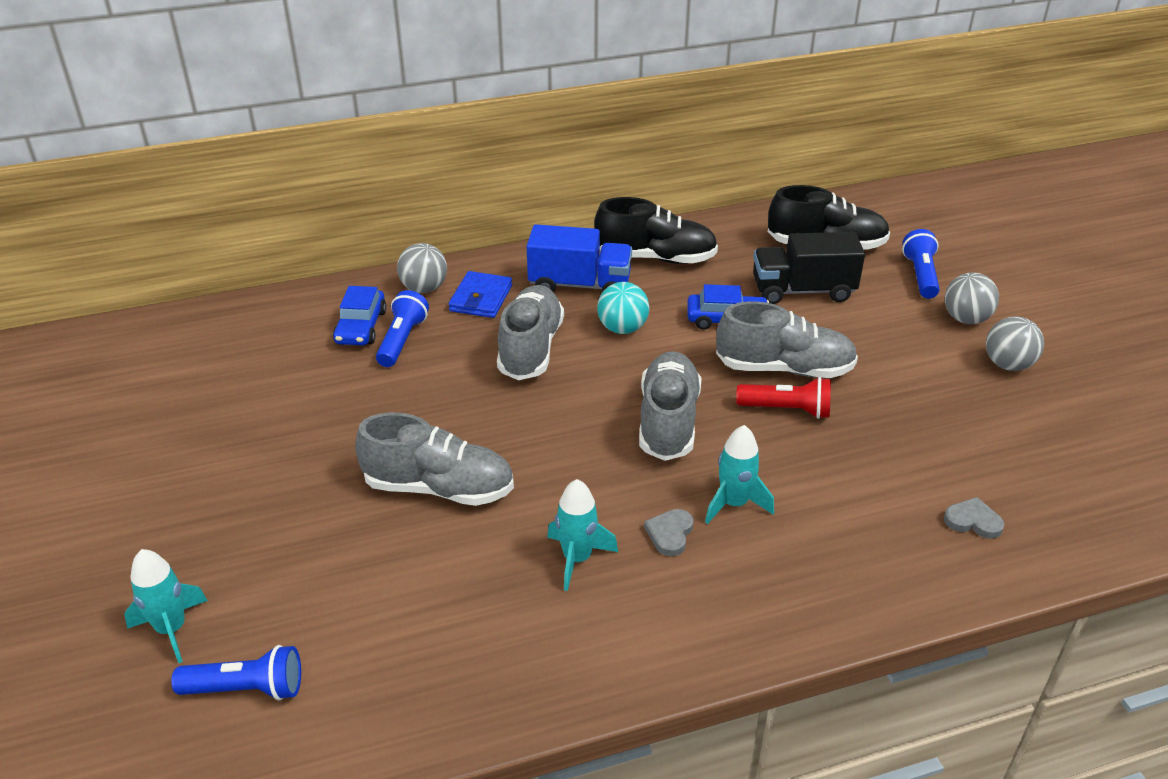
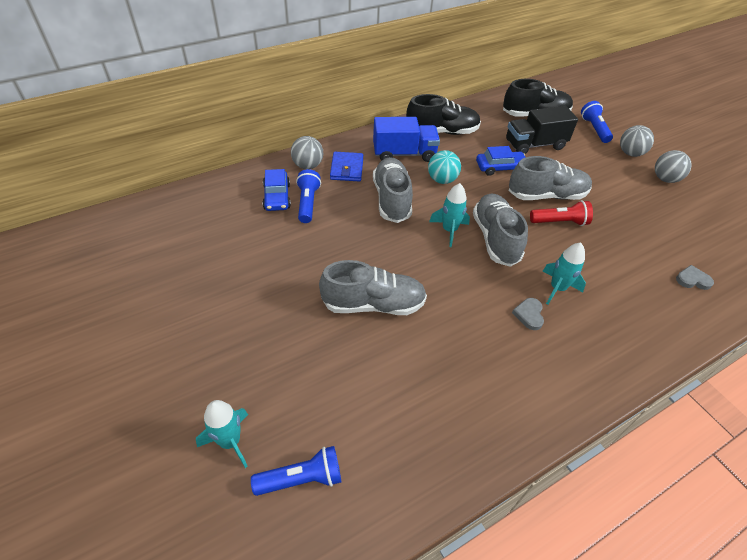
camera: 15 degrees left, 10 degrees up
(577, 559) = (481, 341): turquoise rocket -> turquoise rocket (449, 230)

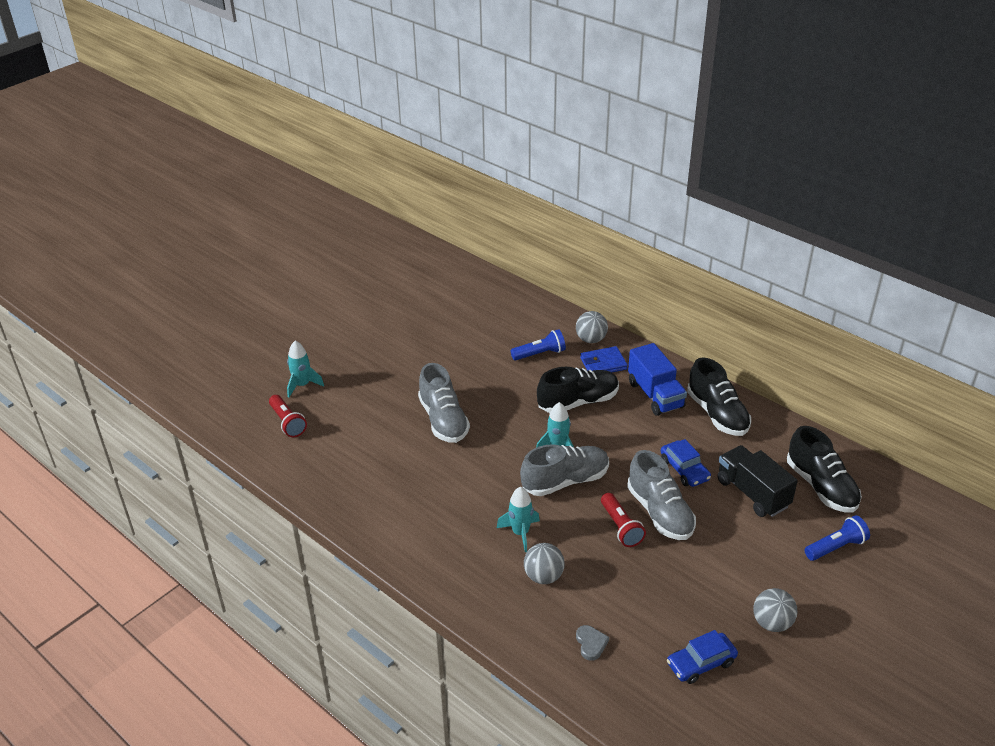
camera: 75 degrees right, 10 degrees down
(277, 197) = (537, 335): blue car -> blue car (701, 663)
(302, 478) = (287, 422): blue flashlight -> red flashlight
(391, 199) = (578, 402): grey shoe -> black shoe
(442, 180) = (631, 429): turquoise ball -> none
(529, 315) = (477, 516): grey heart -> none
(630, 153) = (805, 586): grey ball -> grey ball (543, 576)

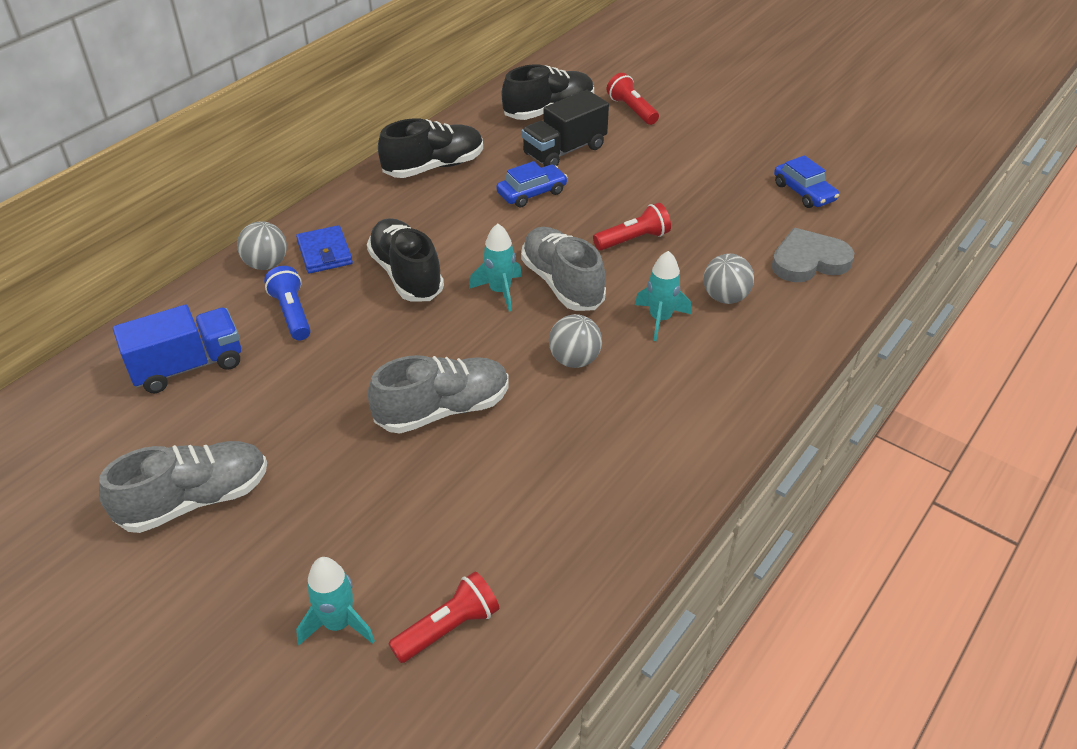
camera: 95 degrees left, 5 degrees up
(591, 644) = (808, 261): grey heart -> grey heart, size x1.94
(655, 395) = (395, 210): blue truck -> blue truck (188, 366)
(660, 512) = (604, 212): grey shoe -> grey shoe (195, 500)
(772, 623) = (739, 150): grey ball -> grey ball (574, 360)
(836, 547) = (632, 110): blue flashlight -> red flashlight

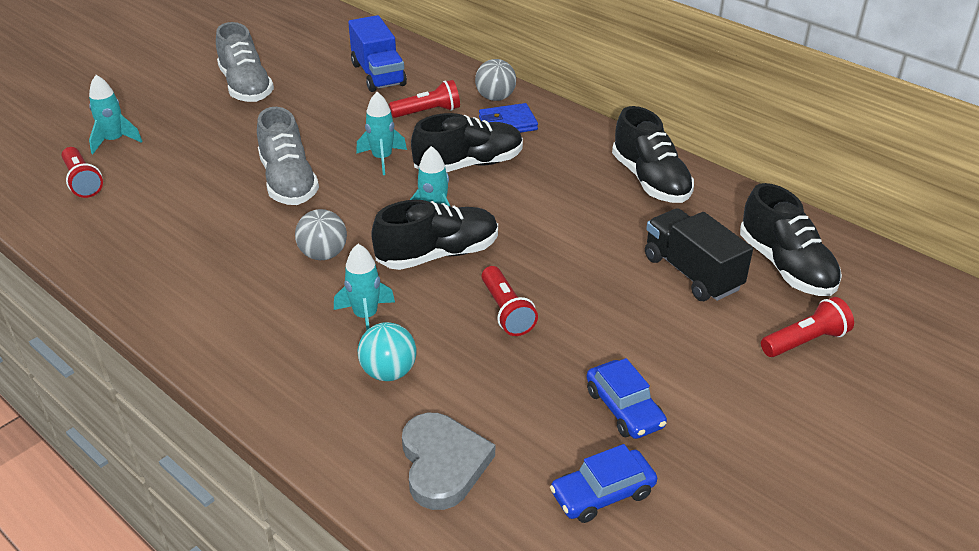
camera: 95 degrees right, 5 degrees down
(292, 313) = (428, 112): blue flashlight -> red flashlight
(393, 339) = (382, 159): none -> turquoise rocket
(532, 193) = (601, 243): blue car -> blue car (624, 408)
(562, 283) = (438, 254): grey shoe -> black shoe
(725, 297) = (389, 372): grey ball -> turquoise ball

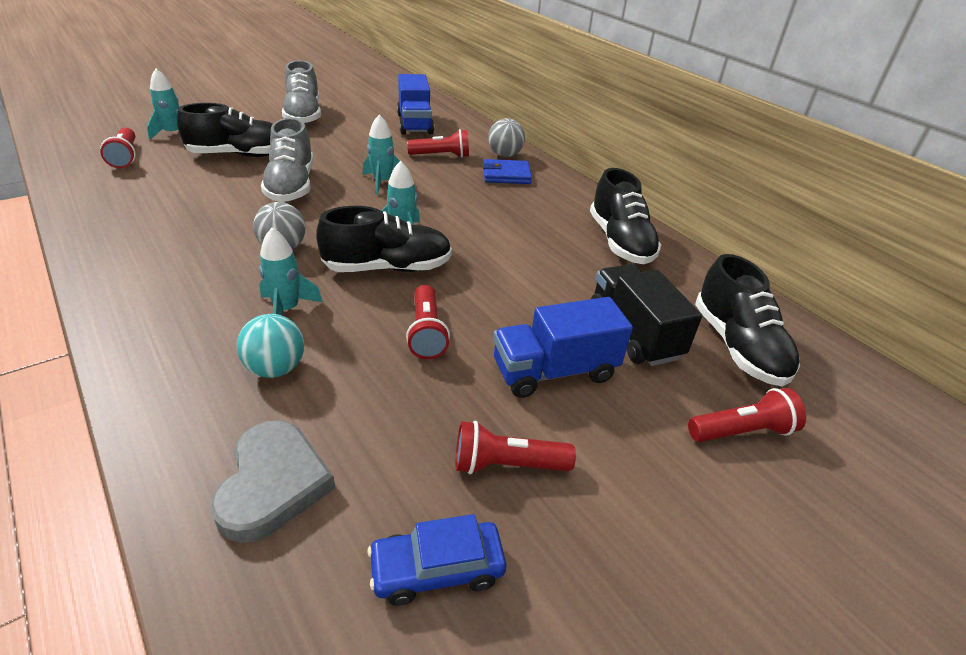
camera: 10 degrees right, 0 degrees up
(469, 164) = (456, 200): black shoe -> black shoe (239, 155)
(624, 408) = (507, 464): blue car -> red flashlight
(634, 323) = (554, 371): none -> blue truck

